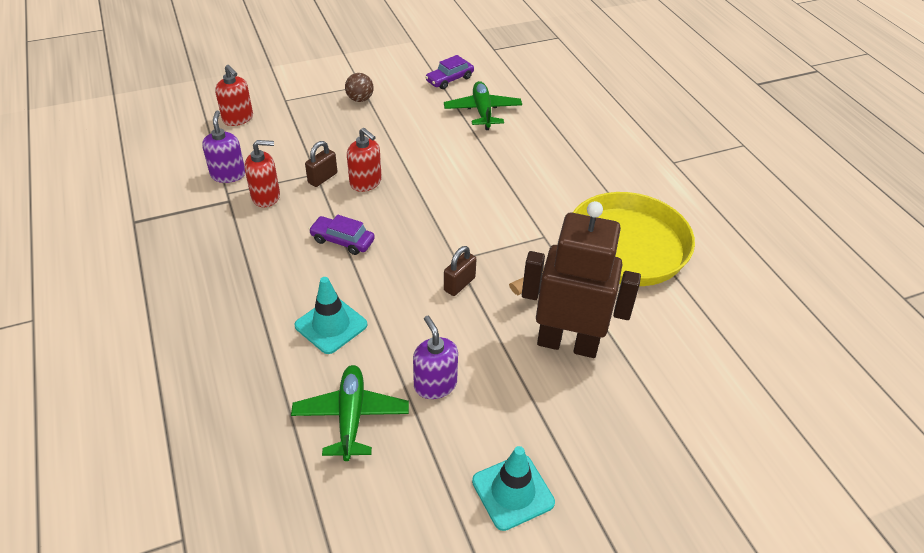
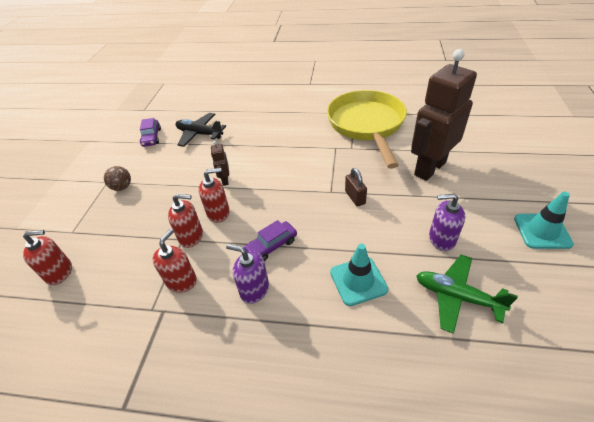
camera: 55 degrees left, 0 degrees up
(228, 174) = (128, 302): purple soap dispenser -> purple soap dispenser (254, 289)
(322, 178) = (191, 236): brown padlock -> red soap dispenser
(418, 166) = (225, 180): none -> brown robot
(482, 111) = (199, 134): green plane -> black plane

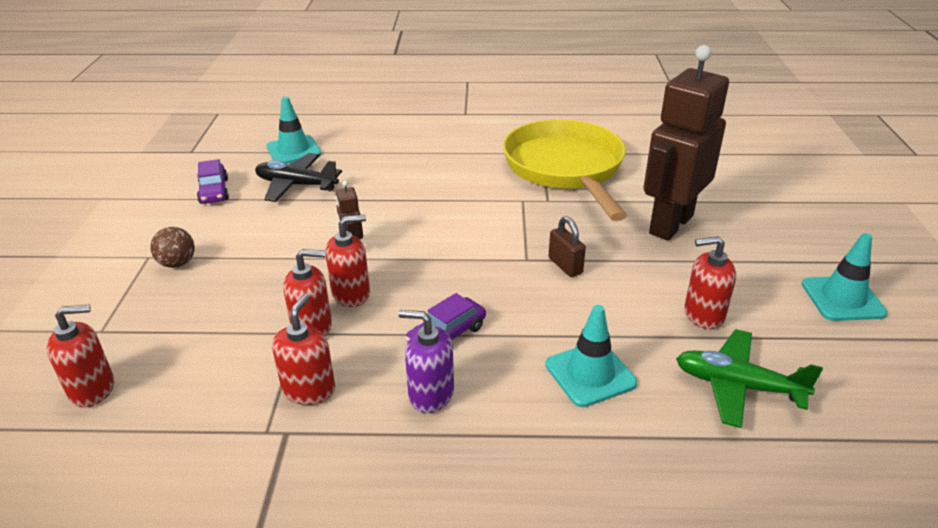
camera: 10 degrees left, 10 degrees down
(202, 109) = (294, 150): none -> turquoise traffic cone
(441, 239) = (703, 315): purple soap dispenser -> red soap dispenser

